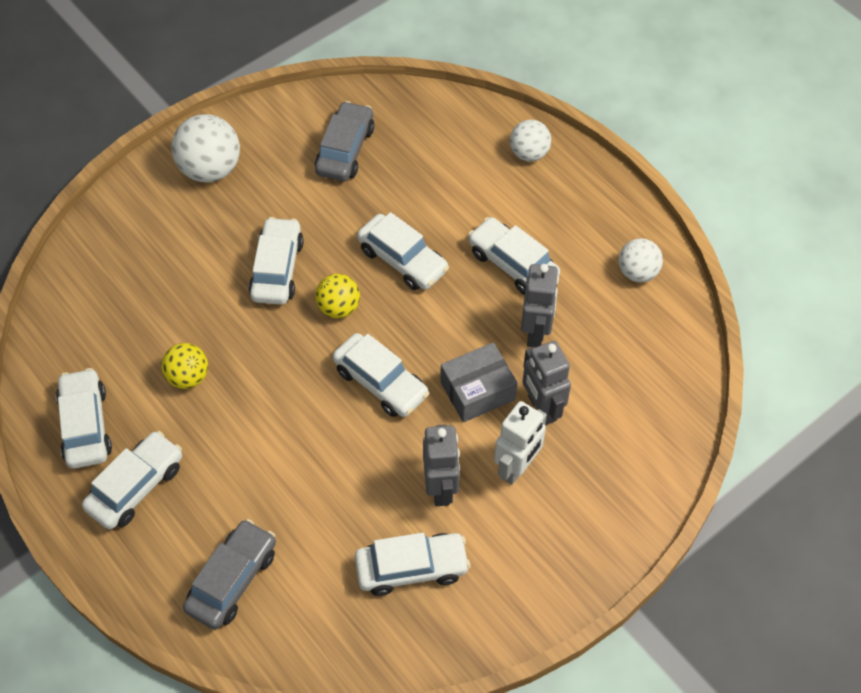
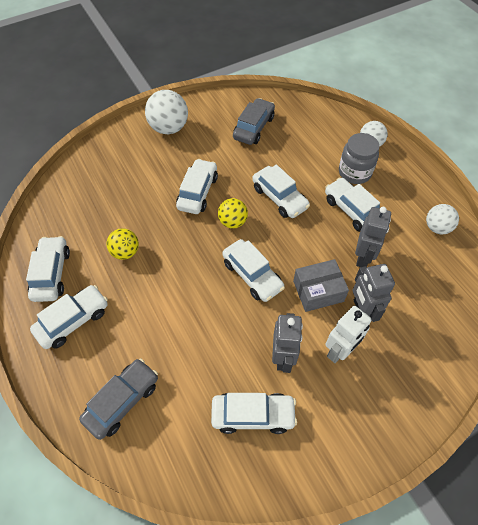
camera: 10 degrees right, 0 degrees up
(510, 203) = (354, 172): none -> grey jar

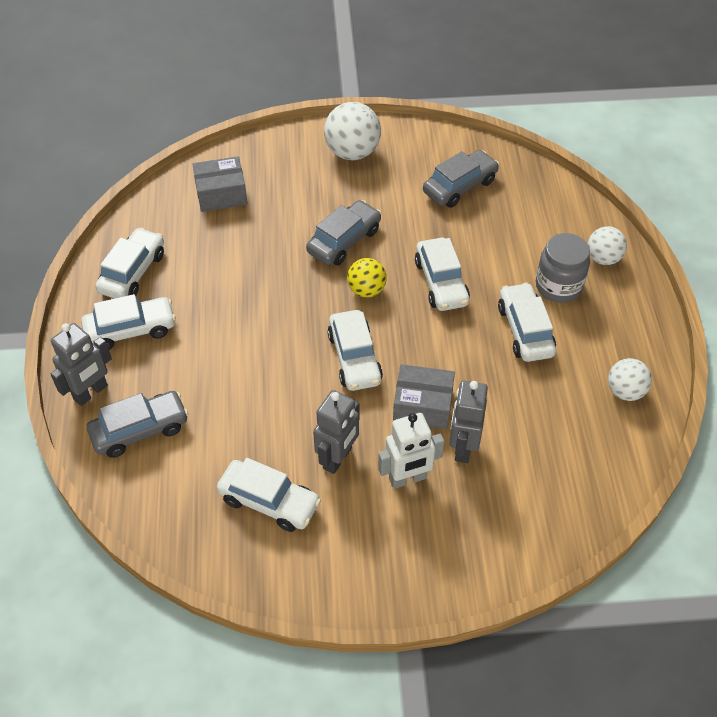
camera: 25 degrees right, 5 degrees down
(90, 189) = (221, 194): none -> grey box
(125, 252) = (224, 278): yellow ball -> none
(197, 192) = (344, 241): white car -> grey car
(363, 257) = (504, 389): grey robot -> grey robot (91, 393)

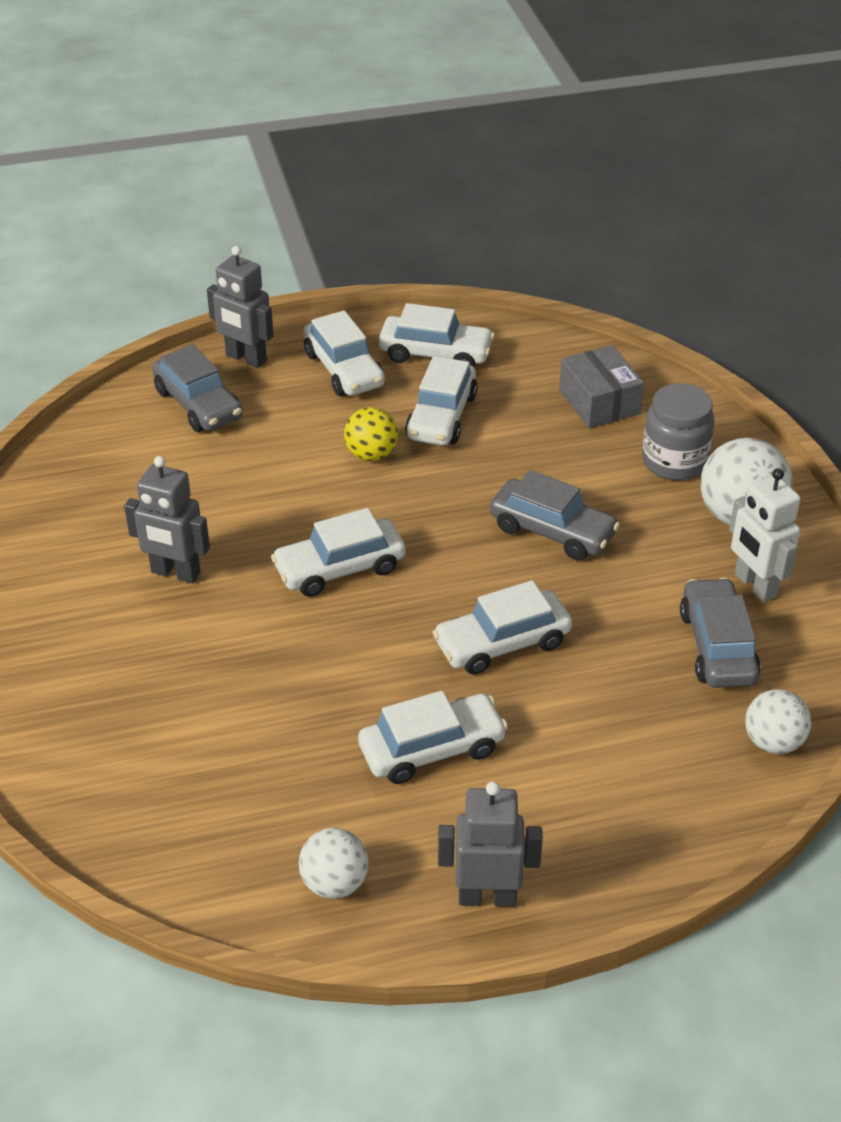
camera: 80 degrees right, 10 degrees down
(269, 501) = (108, 522): white car -> white car (441, 416)
(366, 290) = (464, 565): yellow ball -> yellow ball (371, 454)
(408, 479) = (149, 643): white robot -> white robot (754, 585)
(423, 405) = (270, 645): grey box -> none
(459, 186) = (717, 646): grey car -> grey car turned 135 degrees counterclockwise
(463, 447) = (206, 694): grey robot -> grey robot (487, 896)
(558, 286) = (535, 786): grey jar -> grey jar (674, 462)
(603, 258) = (617, 845): white ball -> white ball (773, 742)

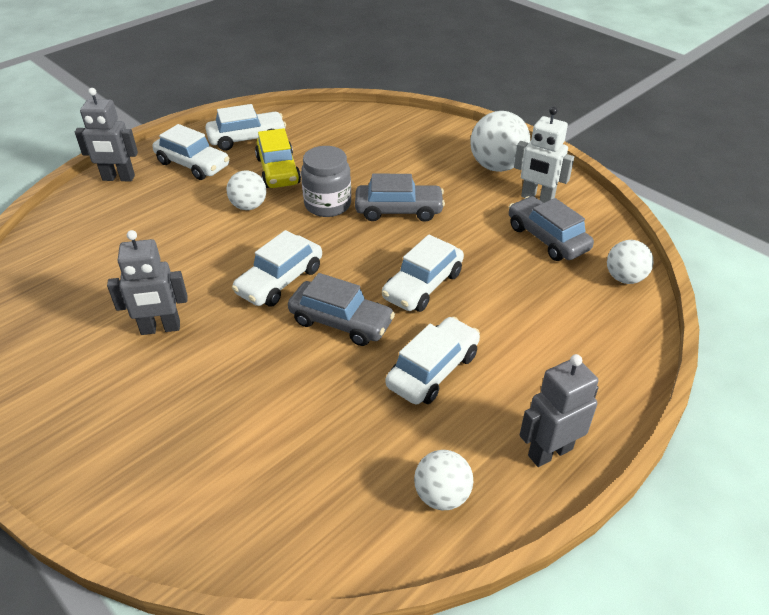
camera: 30 degrees left, 0 degrees up
(198, 404) = (102, 215): grey car -> grey car (341, 322)
(371, 454) = (249, 206): yellow ball -> white ball
(441, 416) = (278, 171): white car -> yellow car
(599, 402) = (367, 134): grey box -> none
(674, 462) = (436, 151): grey jar -> grey jar (327, 205)

